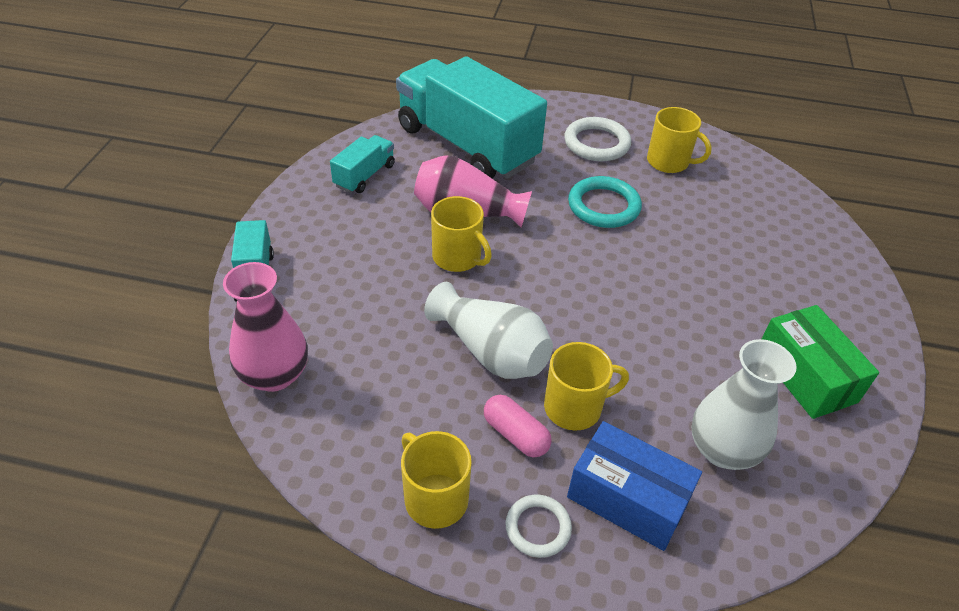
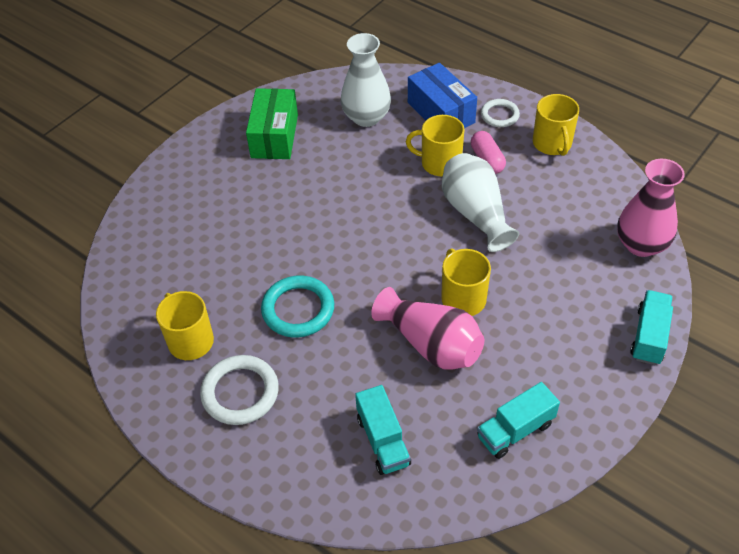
camera: 150 degrees left, 5 degrees up
(466, 145) = (383, 440): turquoise truck -> turquoise truck, size x0.44

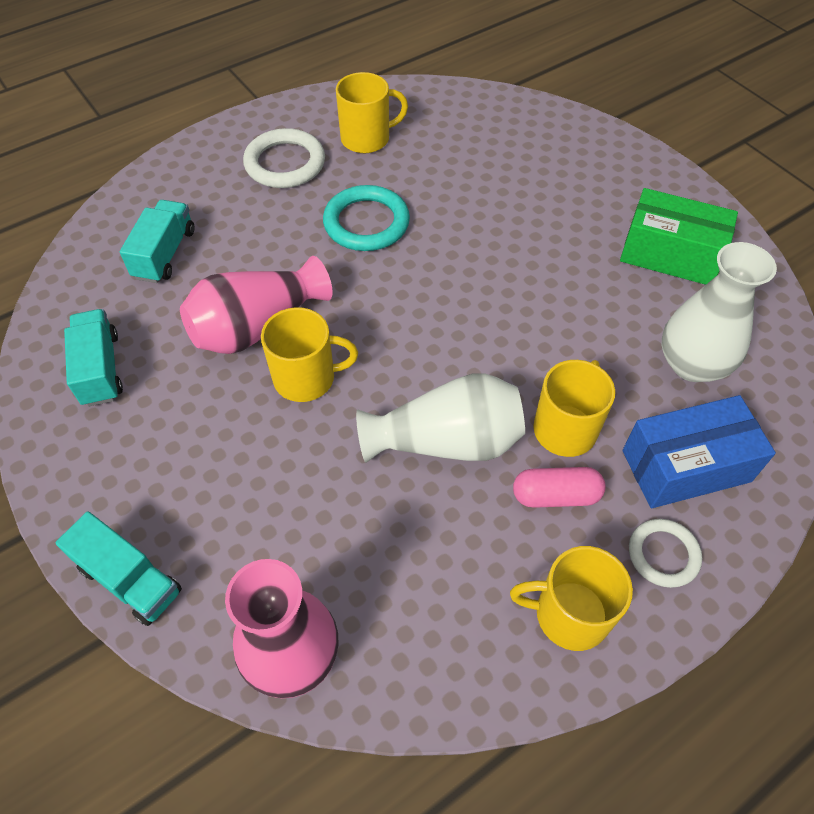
camera: 105 degrees right, 5 degrees up
(383, 440) = (164, 254): turquoise truck -> turquoise truck turned 105 degrees clockwise

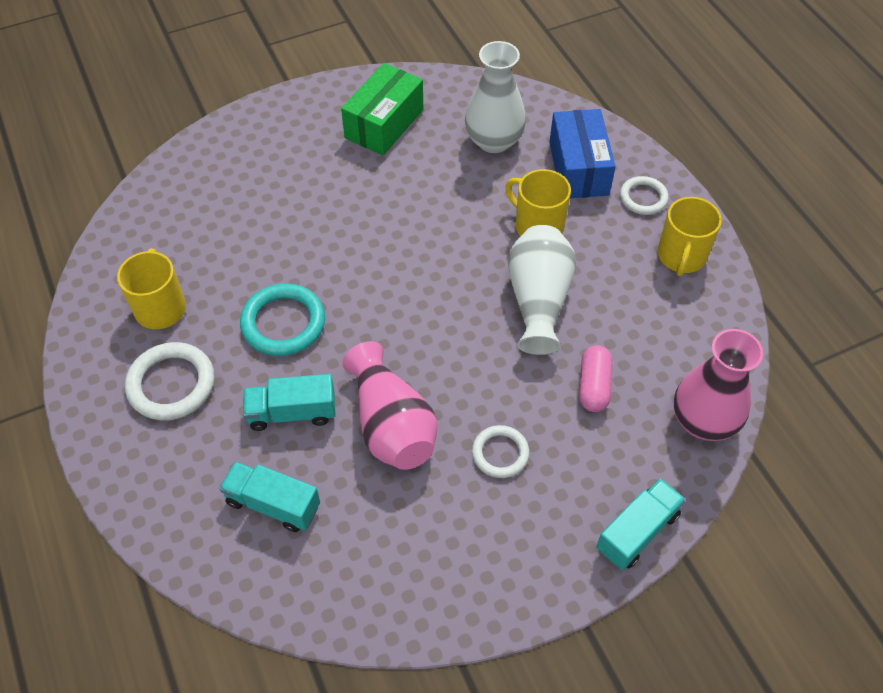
camera: 80 degrees left, 0 degrees up
(100, 369) = (414, 563): turquoise truck -> turquoise truck (292, 412)
(228, 427) = (500, 453): none -> white ring
(306, 378) = (459, 390): yellow mug -> none
(555, 495) = (593, 244): pink capsule -> pink capsule (593, 386)

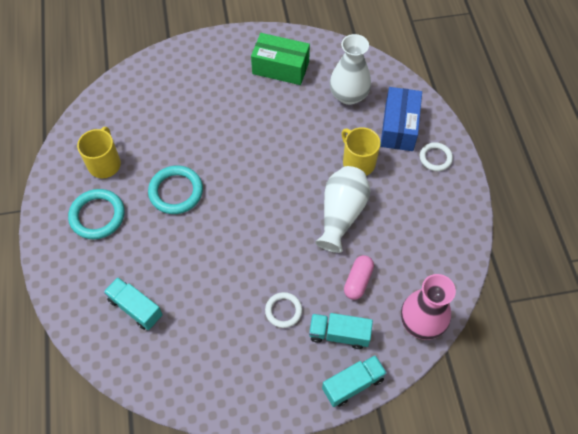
camera: 15 degrees right, 5 degrees up
(171, 384) = (97, 216): white ring -> turquoise ring
(292, 412) = (164, 252): turquoise truck -> turquoise truck (339, 334)
(384, 124) = (280, 68): green box -> green box turned 60 degrees clockwise
(391, 425) = (222, 275): pink vase -> none
(681, 256) = (447, 205): yellow mug -> none

